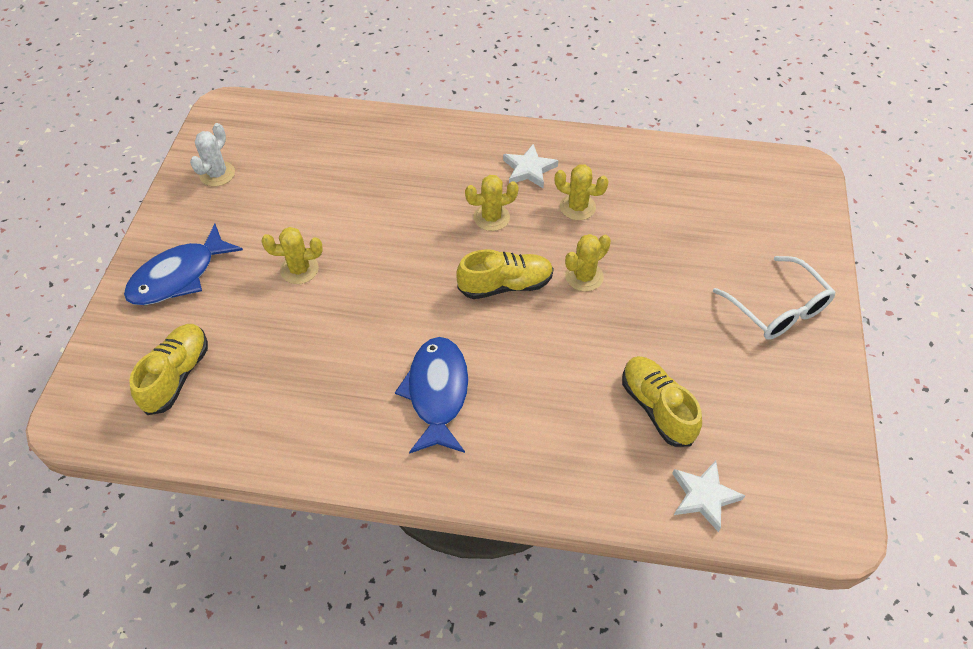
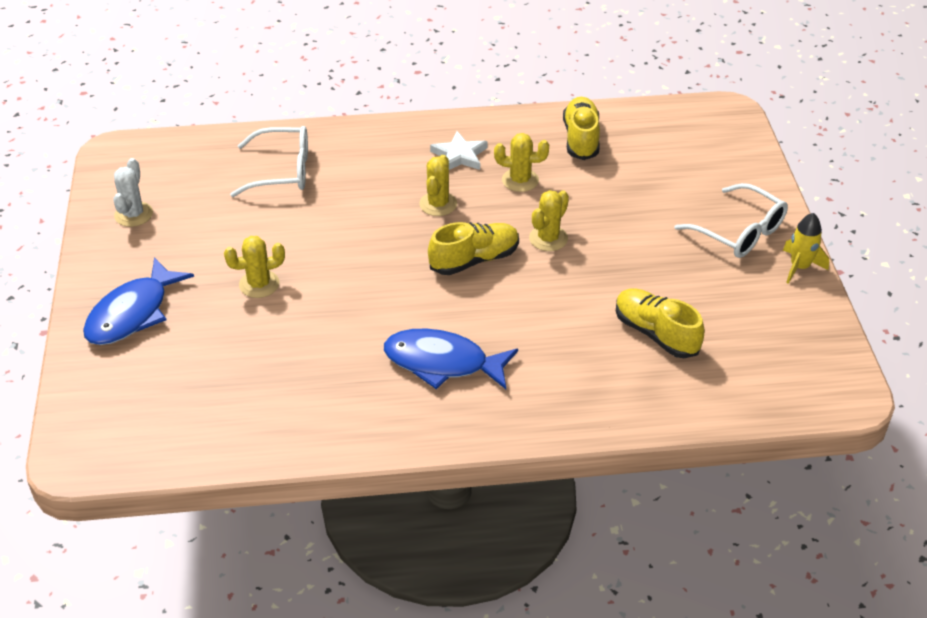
camera: 15 degrees left, 10 degrees down
(177, 376) = (170, 400): yellow shoe -> yellow shoe (581, 139)
(362, 155) = (282, 171): none -> white glasses
(437, 393) = (442, 363): blue fish -> blue fish turned 60 degrees counterclockwise
(491, 217) = (438, 204): yellow cactus -> yellow cactus turned 45 degrees counterclockwise
(704, 496) = (722, 395): white star -> none
(829, 363) = (799, 267): none -> yellow rocket

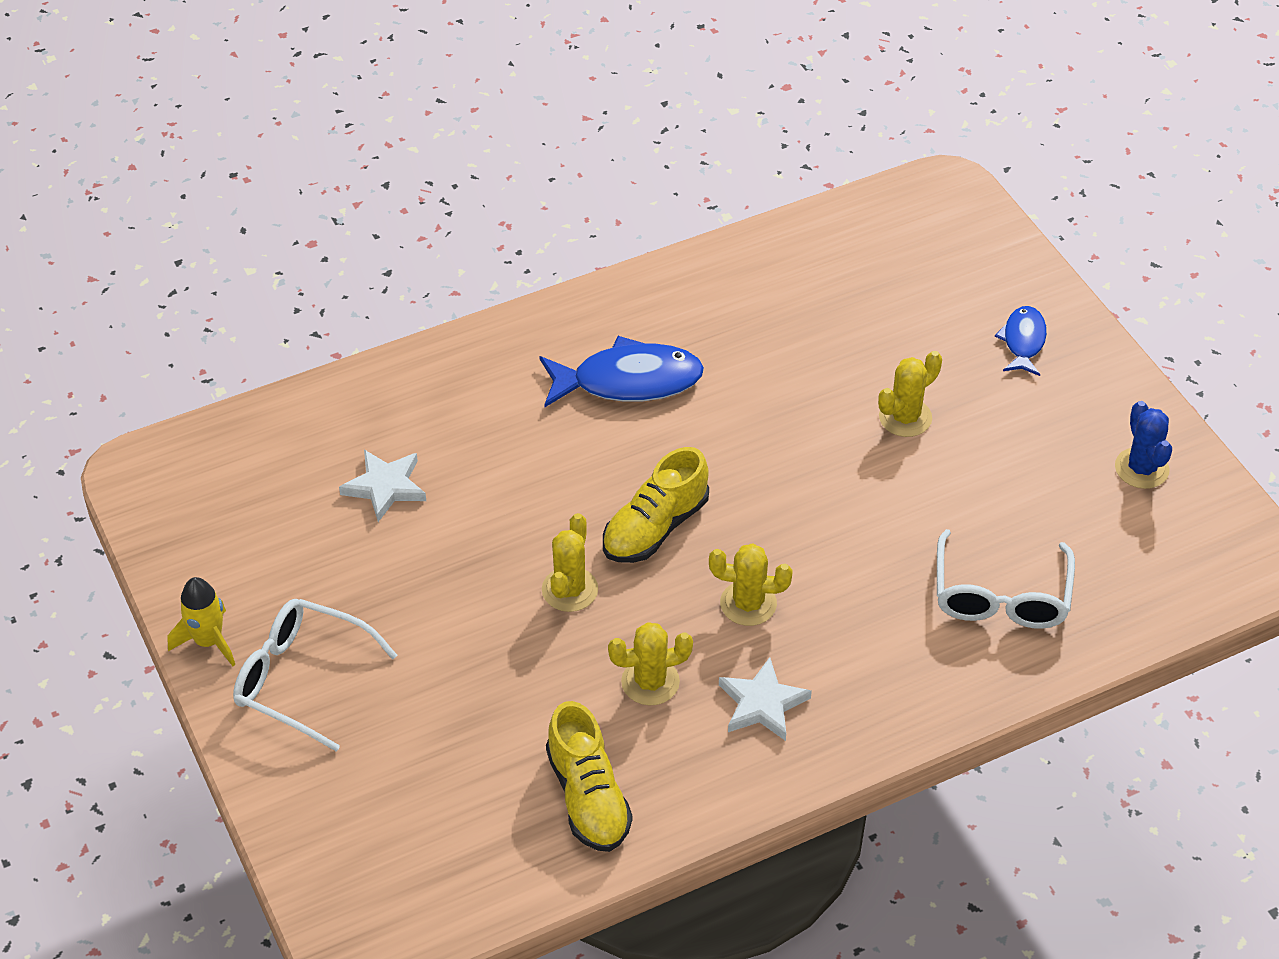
camera: 160 degrees right, 5 degrees up
(133, 214) = (1141, 468): white cactus -> blue cactus
(133, 313) = (1023, 341): blue fish -> blue fish, size x0.57
(282, 171) = (1000, 596): white glasses -> white glasses turned 60 degrees counterclockwise
(438, 204) = (748, 603): yellow cactus -> yellow cactus turned 75 degrees counterclockwise
(656, 333) = (385, 487): yellow shoe -> white star

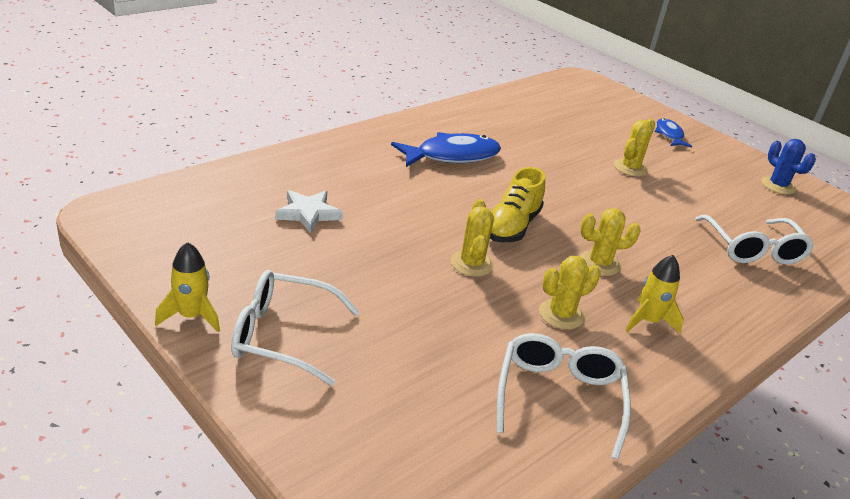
camera: 20 degrees left, 15 degrees down
(588, 797) = (559, 397): yellow shoe -> white glasses
(762, 704) = (648, 321): white star -> yellow rocket

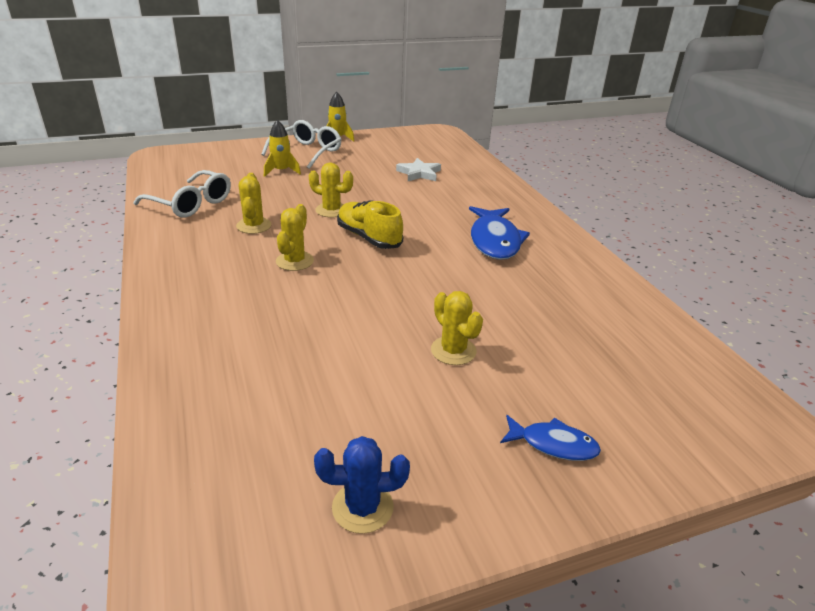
camera: 115 degrees right, 0 degrees up
(648, 321) = (214, 257): yellow rocket -> yellow rocket (281, 171)
(753, 250) = (244, 372): white glasses -> none

